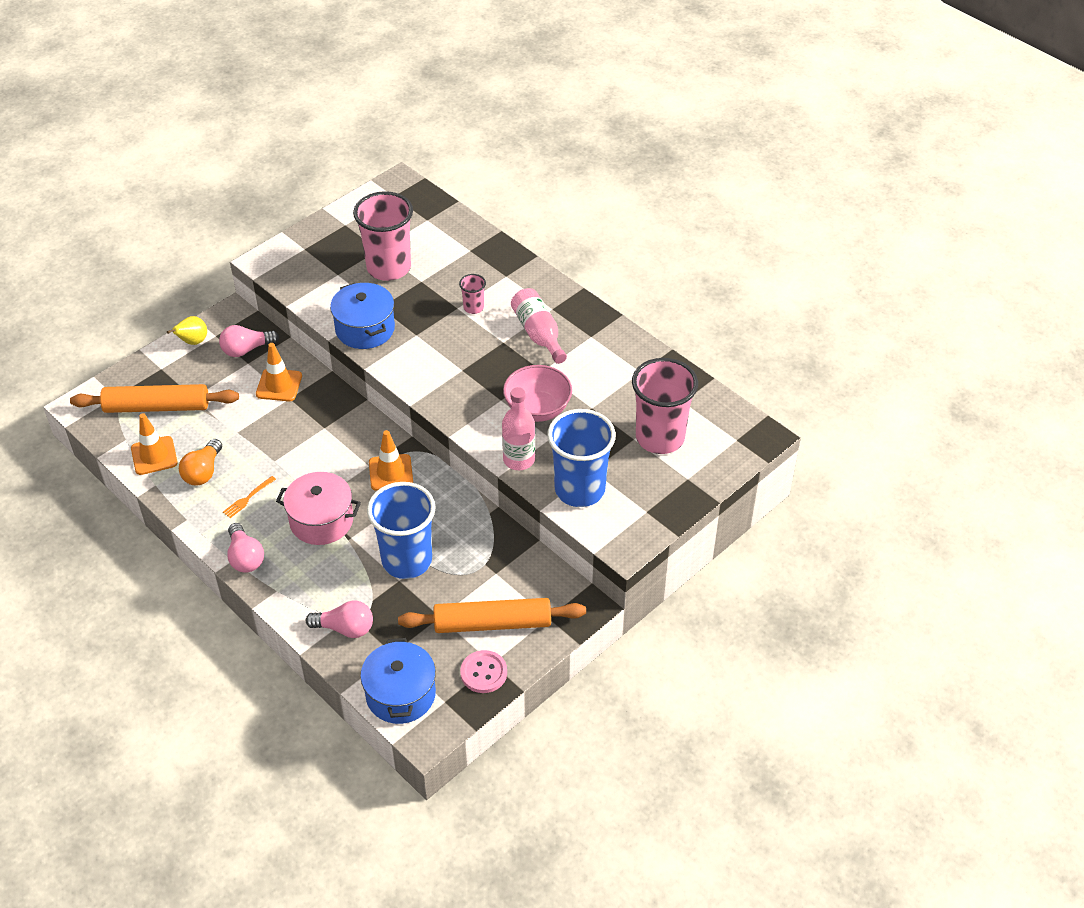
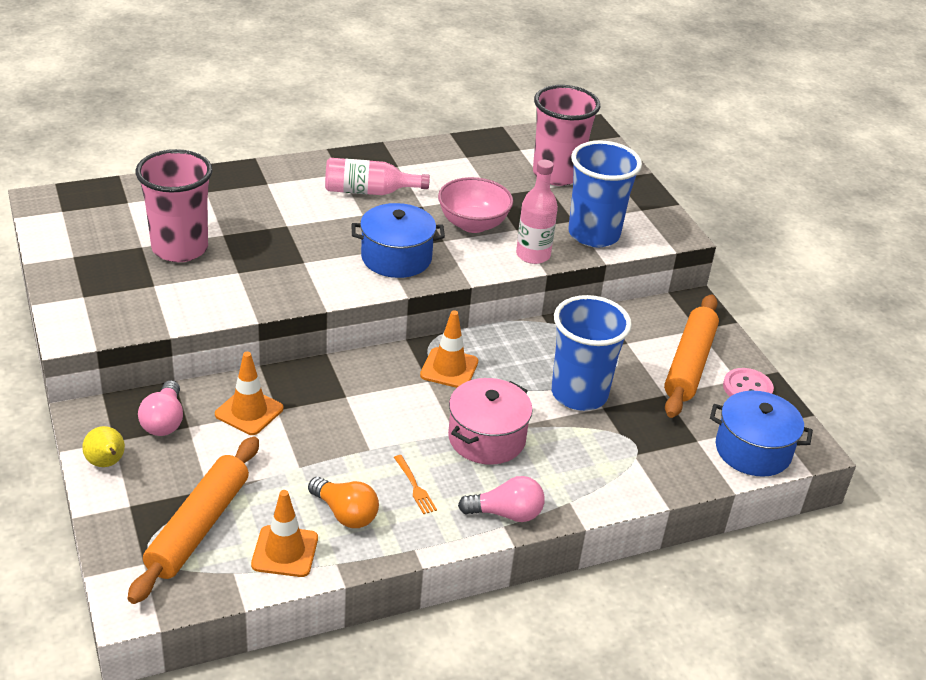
camera: 70 degrees left, 10 degrees down
(345, 628) = (649, 464): pink light bulb -> none
(365, 329) = (264, 292): blue pot -> blue pot (396, 258)
(473, 308) = (296, 216): pink cup -> none

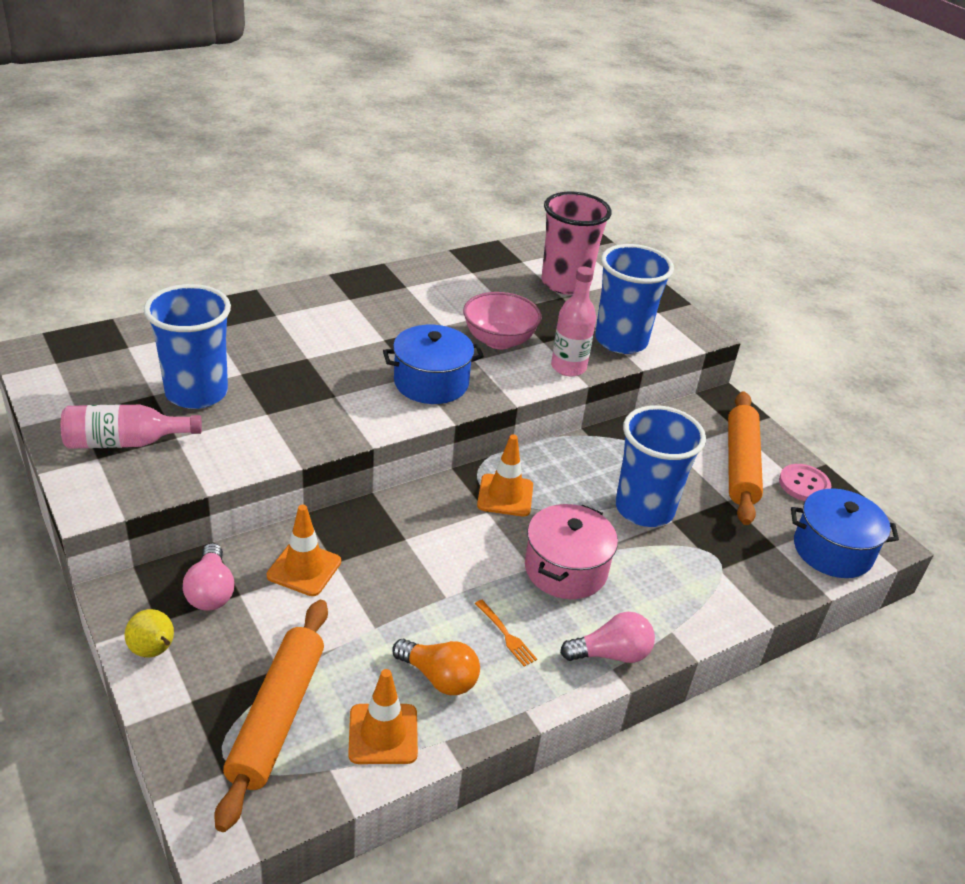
camera: 10 degrees left, 0 degrees up
(180, 248) = (196, 393): pink cup -> blue cup
(369, 191) = (383, 315): pink bottle -> pink bottle (125, 442)

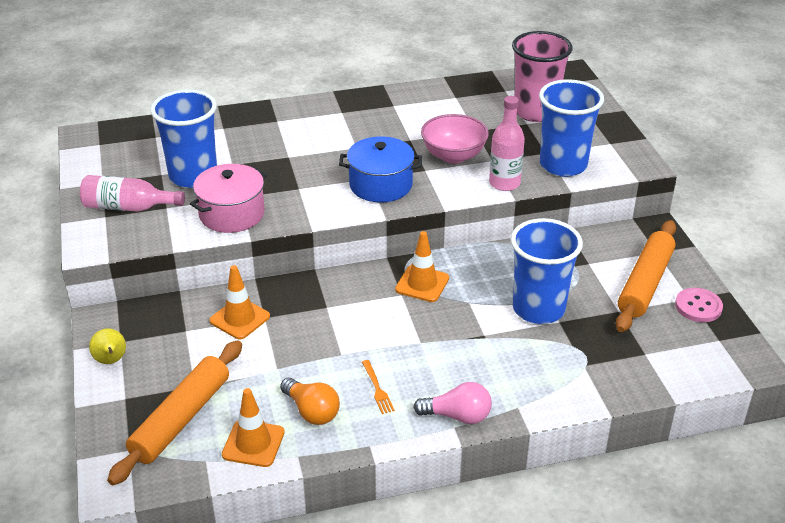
camera: 20 degrees right, 0 degrees up
(211, 591) = (165, 325): pink light bulb -> none
(565, 569) = (448, 347): pink pot -> pink pot (232, 214)
(832, 550) = (697, 364): blue pot -> none

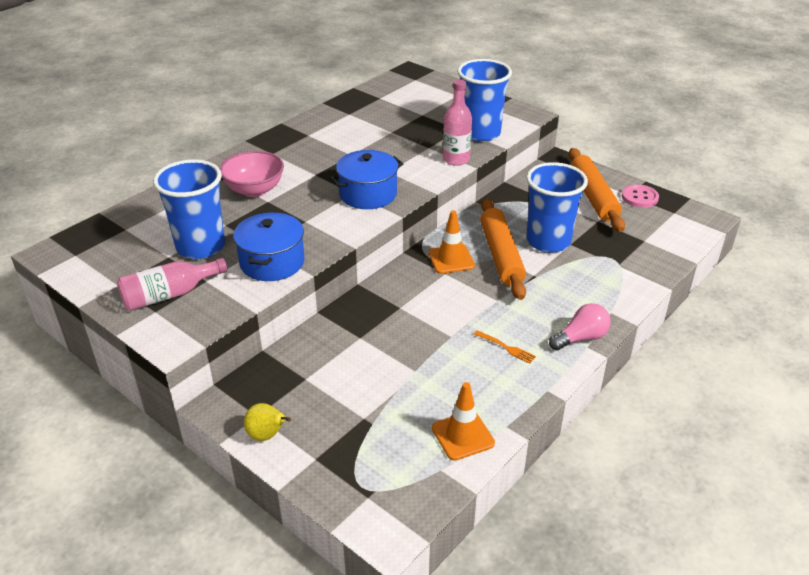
camera: 35 degrees left, 0 degrees up
(181, 419) = (383, 449): orange rolling pin -> orange rolling pin (501, 255)
(232, 214) = (272, 262): pink pot -> blue pot
(239, 318) = (341, 348): orange traffic cone -> none
(312, 411) = (478, 388): orange light bulb -> none
(453, 156) = (397, 154): pink bowl -> pink bowl (254, 190)
(535, 112) = (419, 105): pink cup -> none

